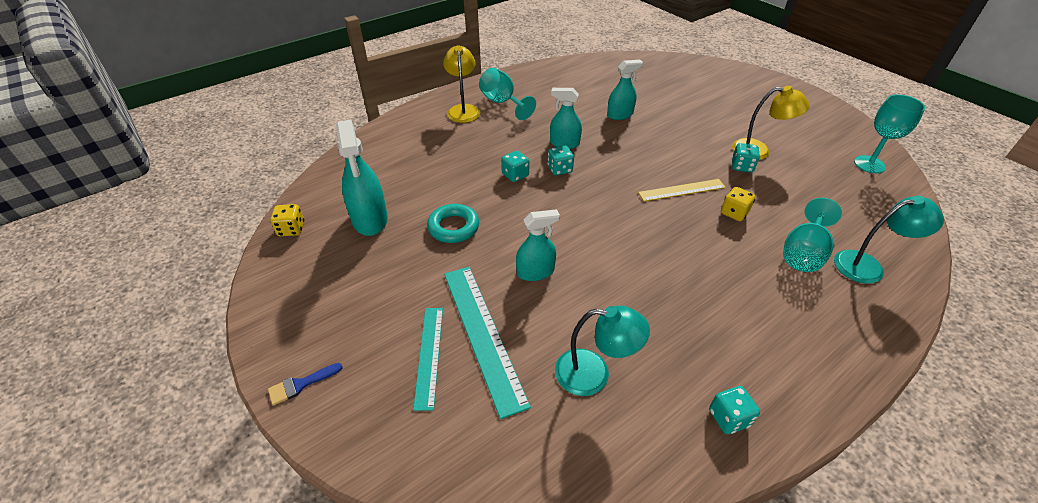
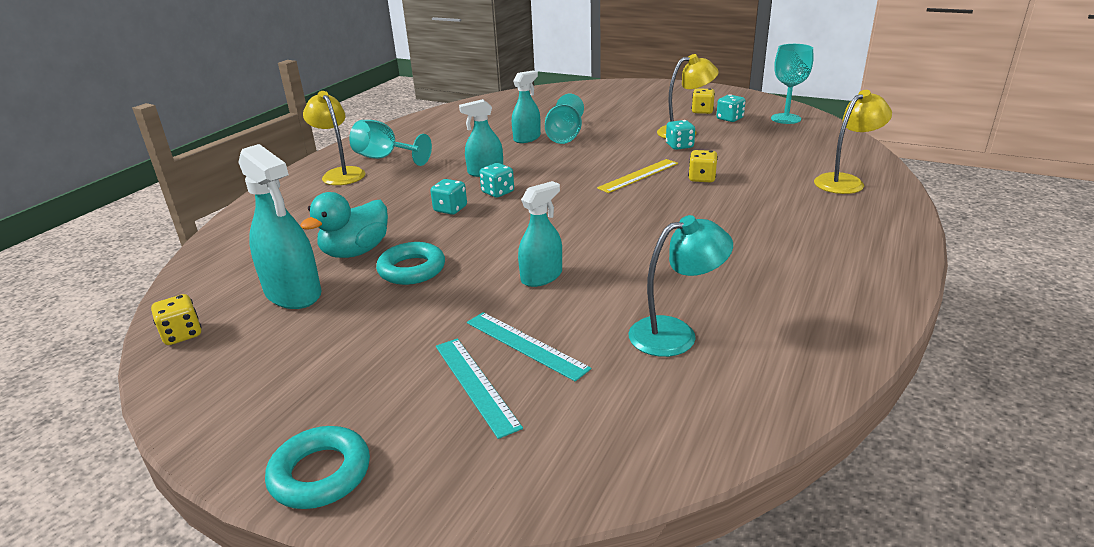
camera: 25 degrees left, 15 degrees down
(300, 384) = (320, 474): blue brush -> turquoise ring
(428, 194) = (356, 252): none -> turquoise duck
(482, 334) = (525, 345): turquoise ruler -> turquoise ruler, size x0.63
(728, 418) = (830, 319): turquoise dice -> turquoise dice (729, 119)
(793, 129) = (702, 111): none -> yellow dice
(803, 253) = (786, 188): turquoise goblet -> turquoise goblet (565, 136)
(867, 266) = (845, 181): turquoise lamp -> yellow lamp

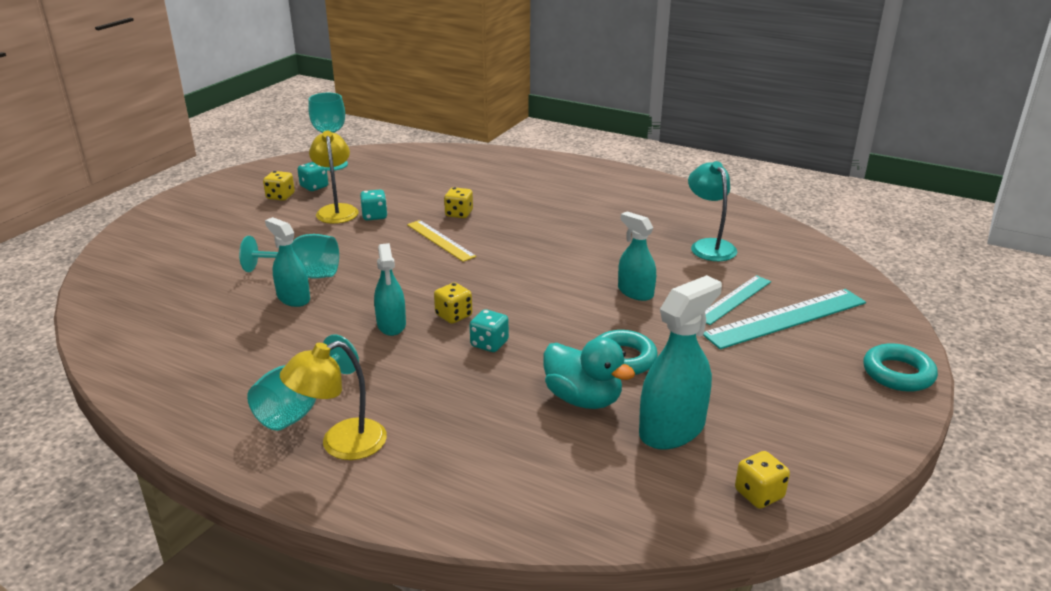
camera: 90 degrees left, 0 degrees up
(475, 384) = (786, 318): turquoise ruler -> turquoise ruler, size x1.59
(498, 192) = (454, 315): turquoise dice -> yellow dice
(845, 181) = (486, 165): yellow lamp -> none

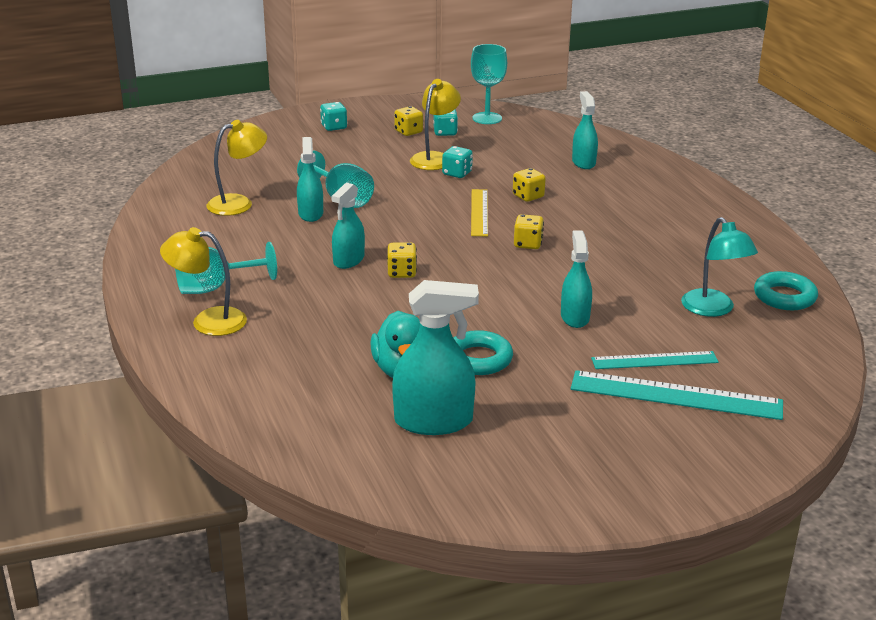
camera: 40 degrees right, 0 degrees up
(204, 317) = (238, 203): none -> yellow lamp
(460, 174) = (583, 162): none -> turquoise spray bottle
(489, 344) = (396, 303): turquoise dice -> turquoise dice (334, 127)
(709, 246) = (713, 309): turquoise lamp -> turquoise lamp turned 135 degrees clockwise
(759, 494) = (424, 491): yellow dice -> yellow dice (528, 244)
(898, 373) = (700, 482): turquoise ring -> turquoise ring (784, 297)

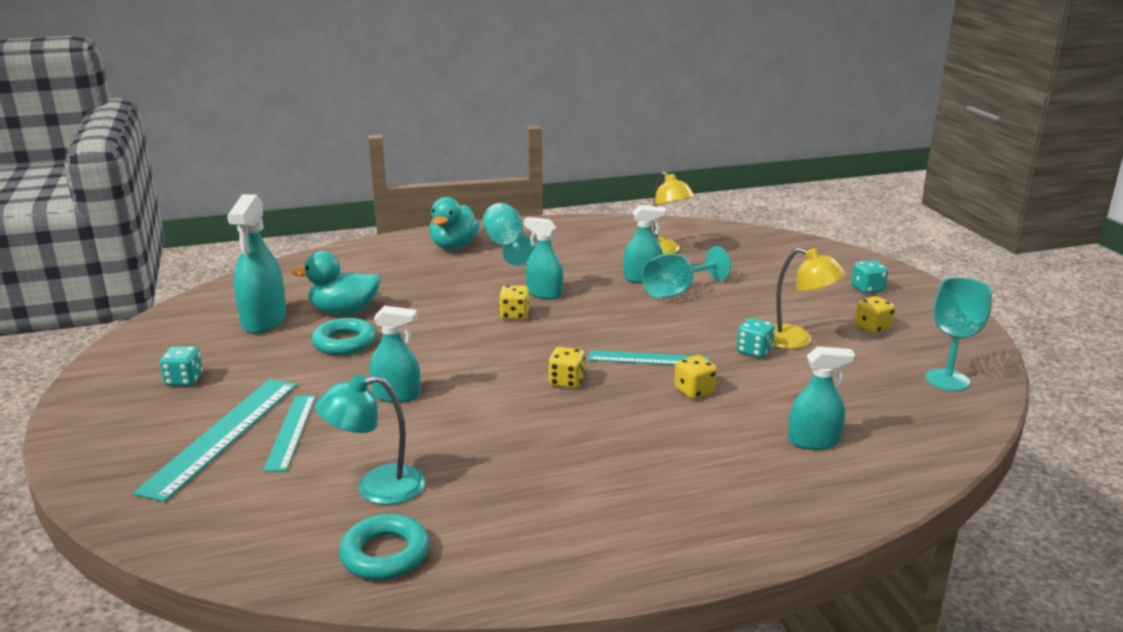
camera: 95 degrees right, 5 degrees down
(208, 321) = (454, 246): yellow lamp -> turquoise duck
(445, 132) = (881, 350): turquoise dice -> turquoise dice (184, 380)
(479, 212) = (648, 359): yellow ruler -> turquoise ruler

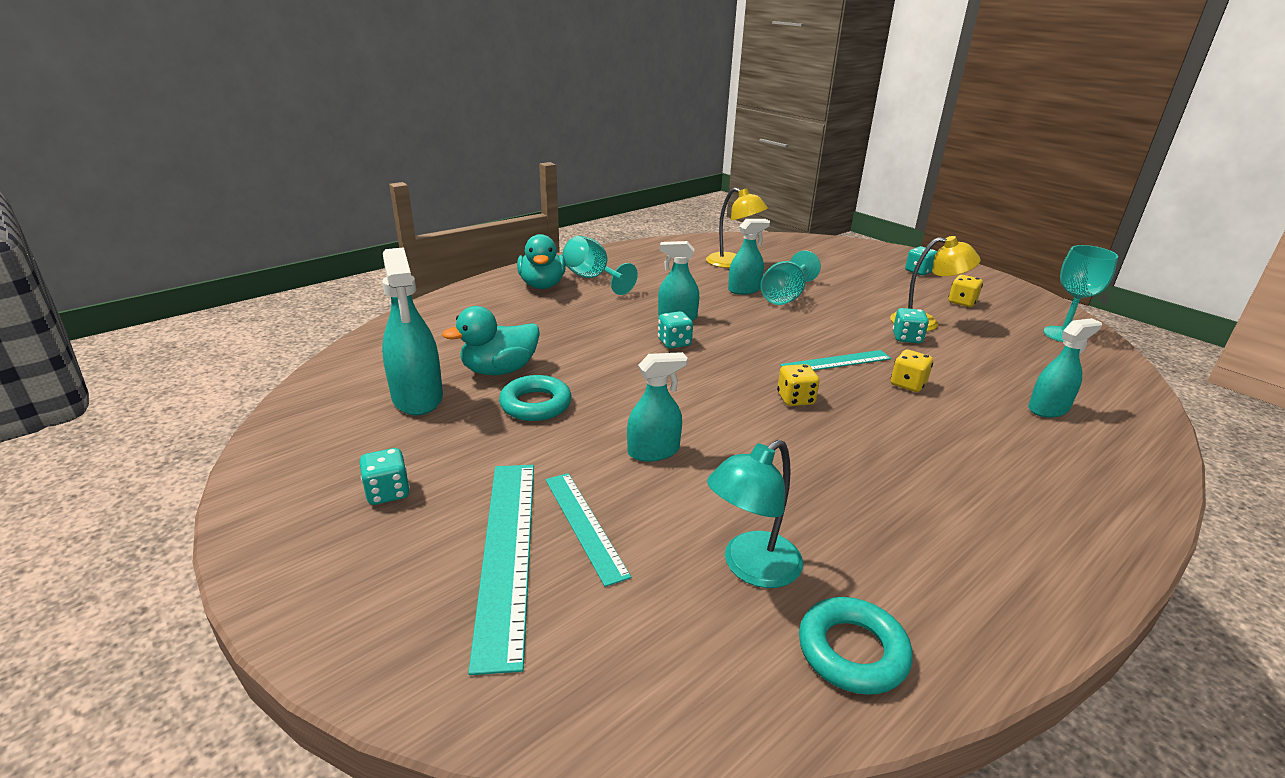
camera: 25 degrees left, 5 degrees up
(514, 315) = (674, 343): yellow dice -> turquoise dice

